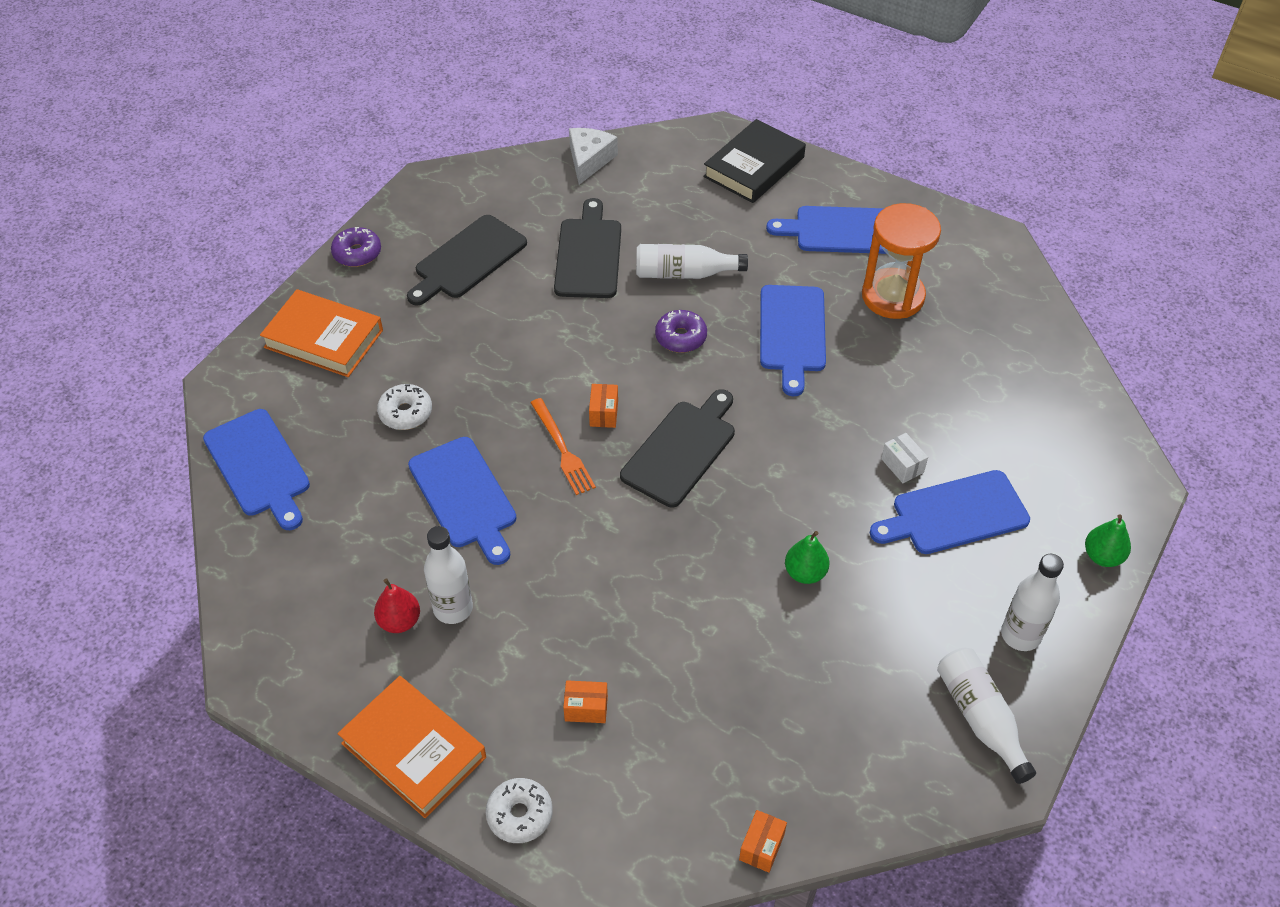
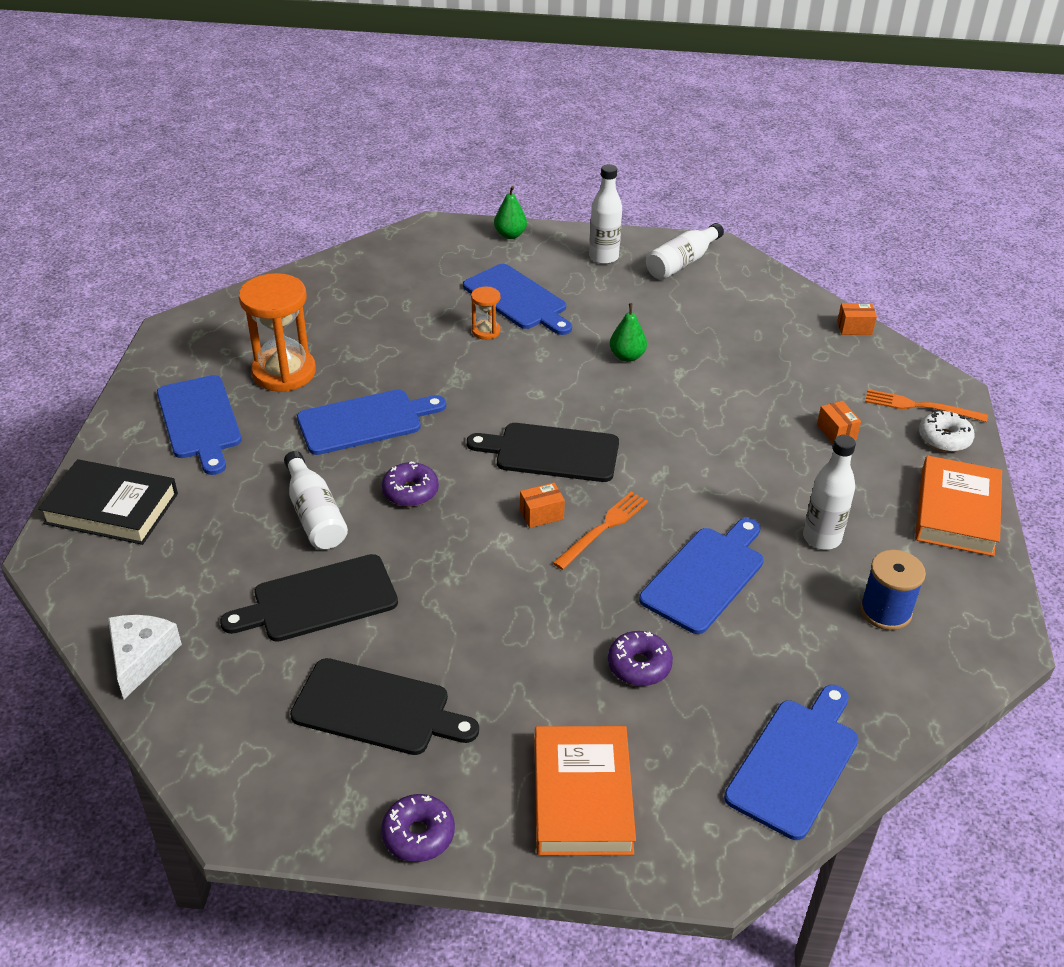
camera: 115 degrees left, 10 degrees down
(343, 609) = (885, 611): none -> blue spool
(399, 621) = (863, 567): red pear -> none
(405, 413) = (639, 665): white donut -> purple donut
(583, 825) = (920, 406): none -> orange fork
(589, 160) = (141, 658): white cheese -> white cheese turned 105 degrees clockwise
(902, 465) = (486, 331): white box -> orange hourglass

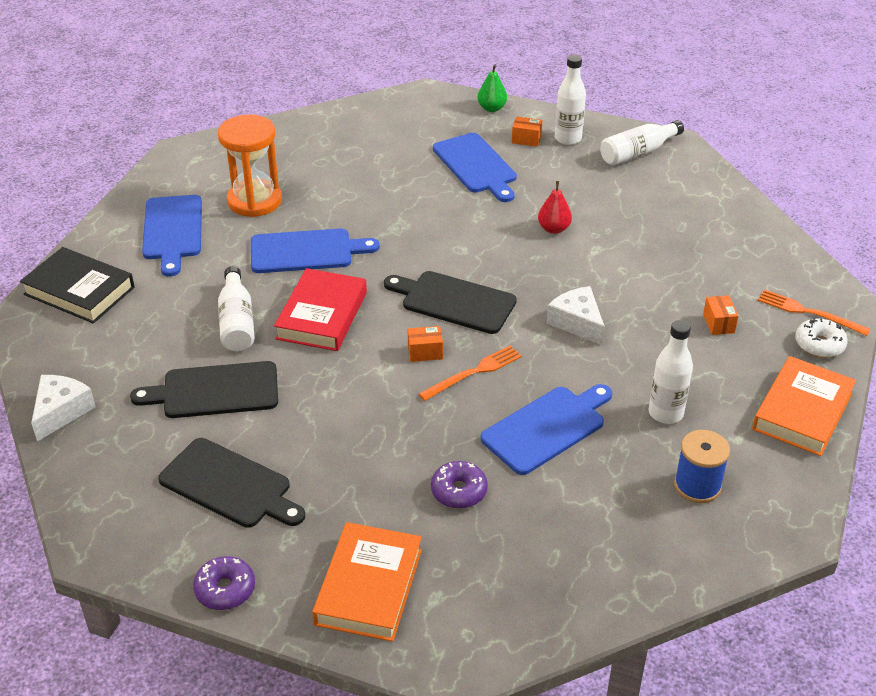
camera: 15 degrees right, 0 degrees up
(410, 491) = (322, 315): purple donut -> red book
(486, 331) = (438, 190): orange hourglass -> none
(627, 356) = (554, 229): green pear -> red pear
(691, 455) = (577, 322): none -> white cheese
(796, 763) = (562, 596): blue cutting board -> none
(854, 328) = (776, 233): orange box -> orange box (526, 139)

